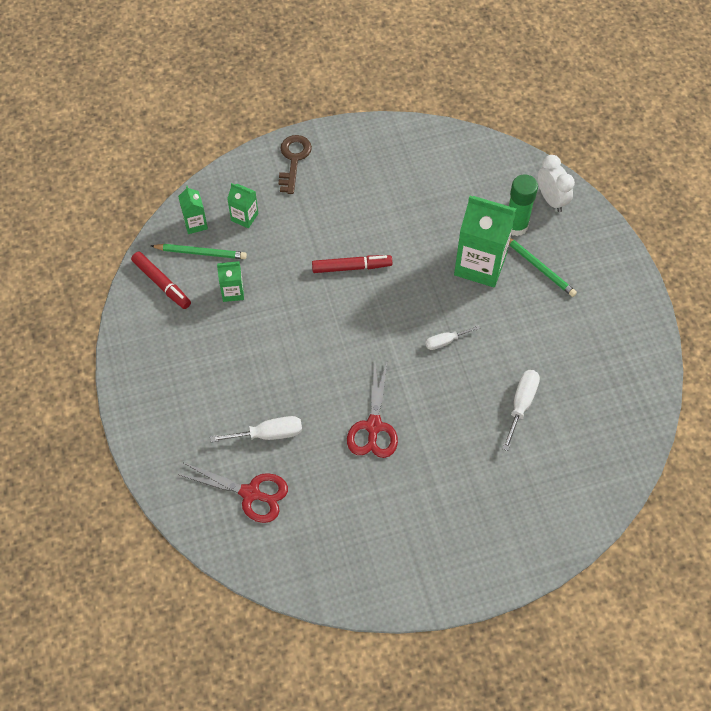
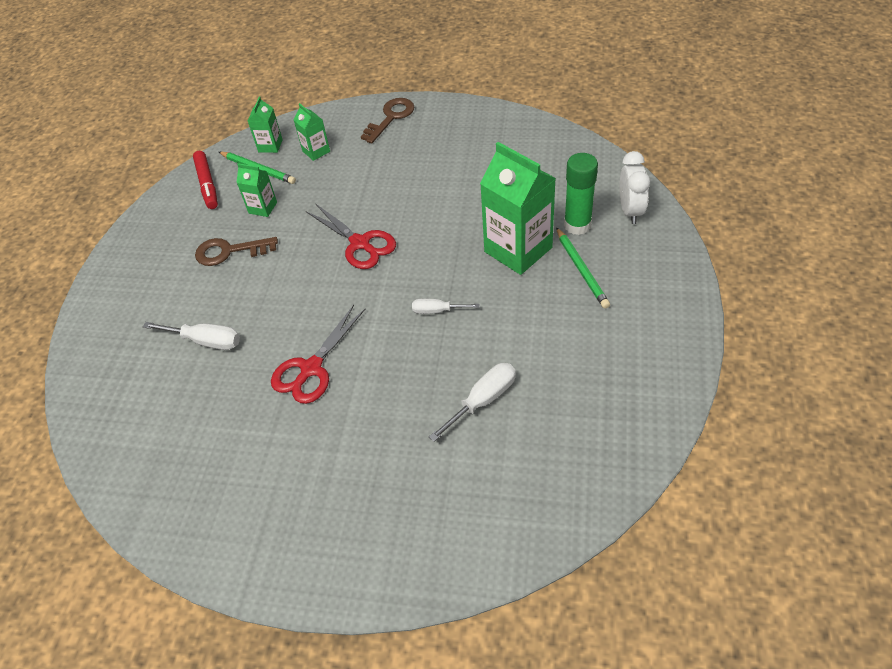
camera: 30 degrees right, 10 degrees down
(231, 345) = (229, 251): none -> brown key
(250, 493) = (149, 391): red scissors -> red scissors (360, 243)
(351, 267) = (386, 217): red marker -> none

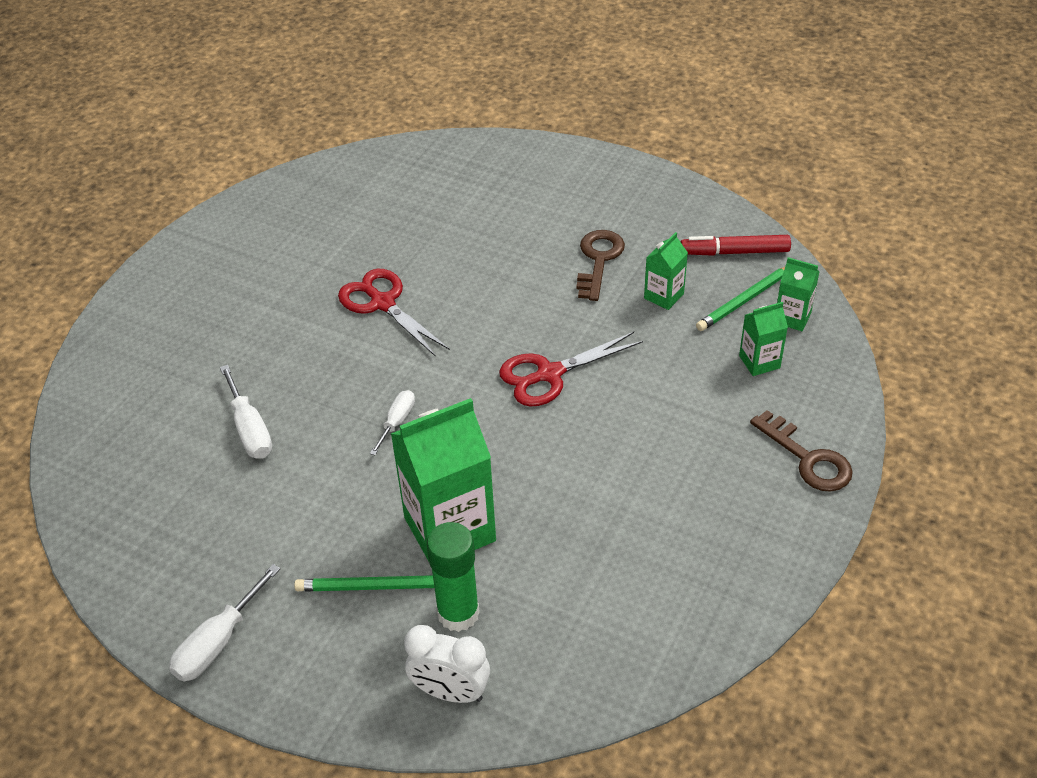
camera: 105 degrees right, 5 degrees down
(206, 341) = (470, 231): white screwdriver -> white screwdriver (218, 642)

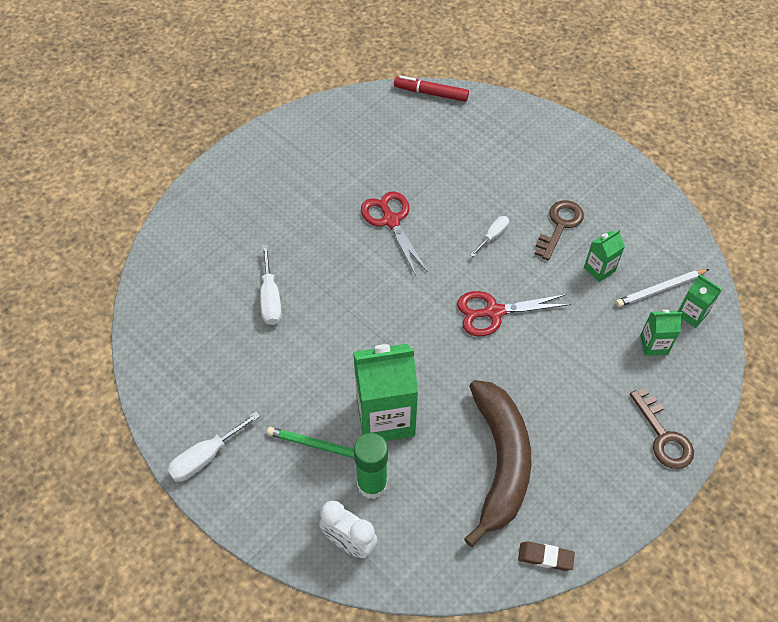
camera: 15 degrees right, 10 degrees up
(397, 421) = (373, 321): white screwdriver -> white screwdriver (493, 236)
(617, 542) = (500, 462): none -> brown banana
(712, 636) = (545, 557): none -> brown eraser
(734, 252) = (666, 245): red marker -> red marker (431, 93)
(745, 300) = (660, 289): green pencil -> white pencil

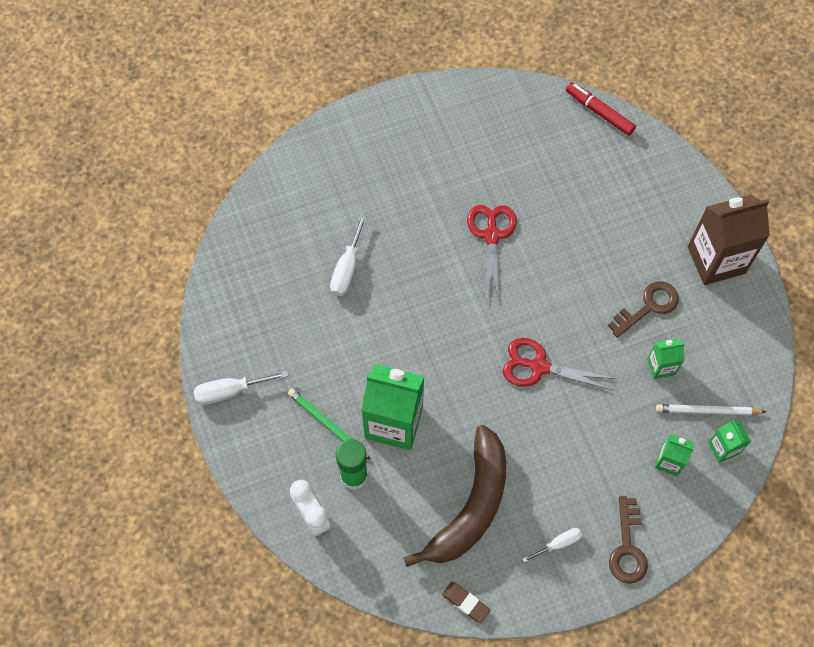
camera: 25 degrees right, 10 degrees up
(493, 236) = (578, 290): white screwdriver -> white screwdriver (558, 544)
(593, 168) = (716, 260): none -> brown carton

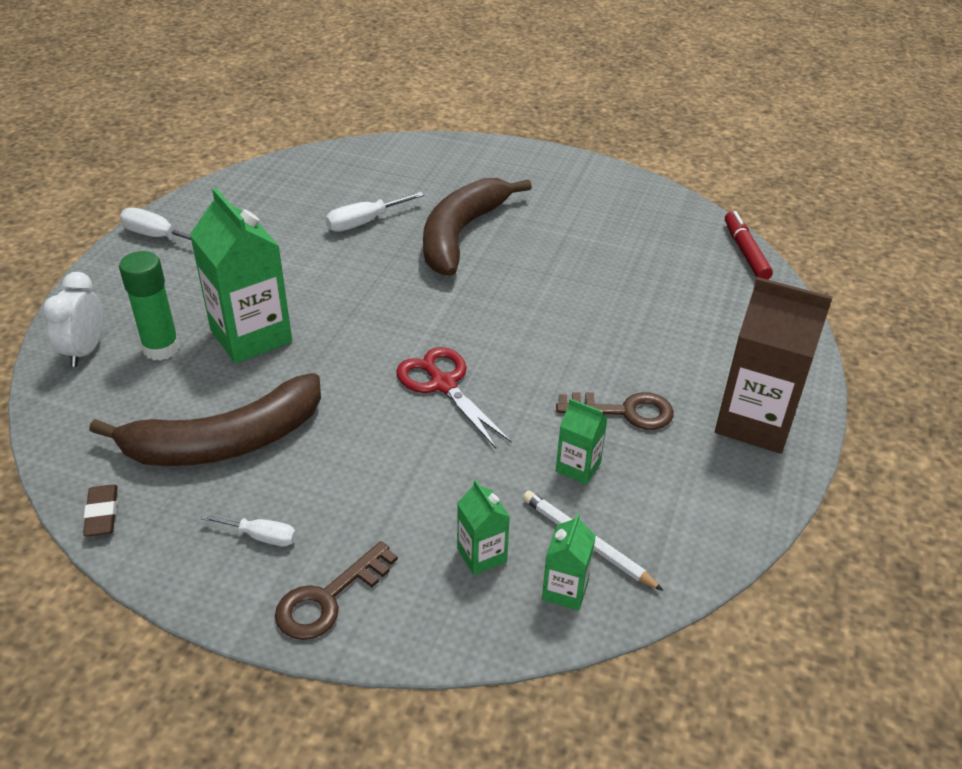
camera: 40 degrees right, 25 degrees down
(328, 424) = (196, 302): green pencil -> none
(419, 230) = (461, 234): none -> brown banana
(491, 235) = (524, 272): red scissors -> none

